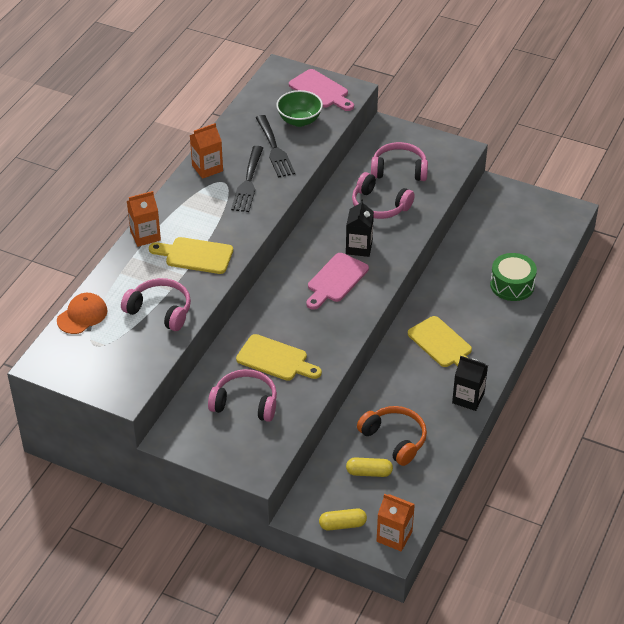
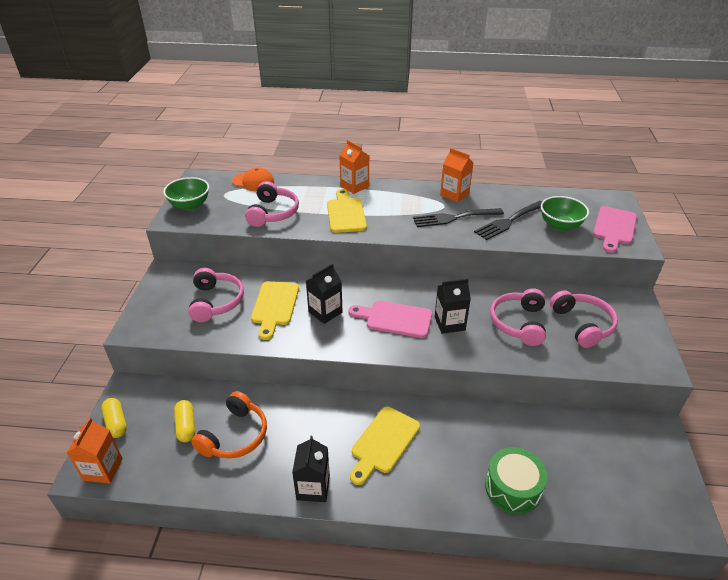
camera: 70 degrees right, 5 degrees down
(102, 377) = (190, 205): none -> green bowl
(303, 325) = (325, 312): none -> black carton

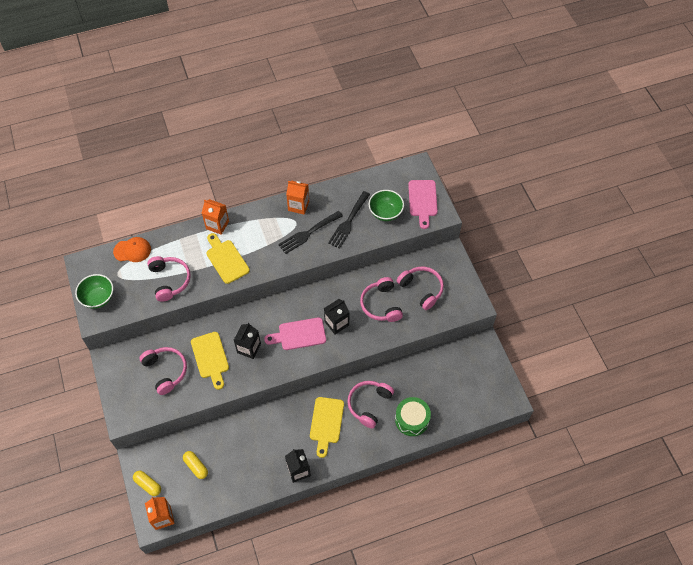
camera: 25 degrees left, 20 degrees up
(235, 435) = (231, 459): orange headphones -> none
(455, 443) = (369, 404): none -> pink headphones

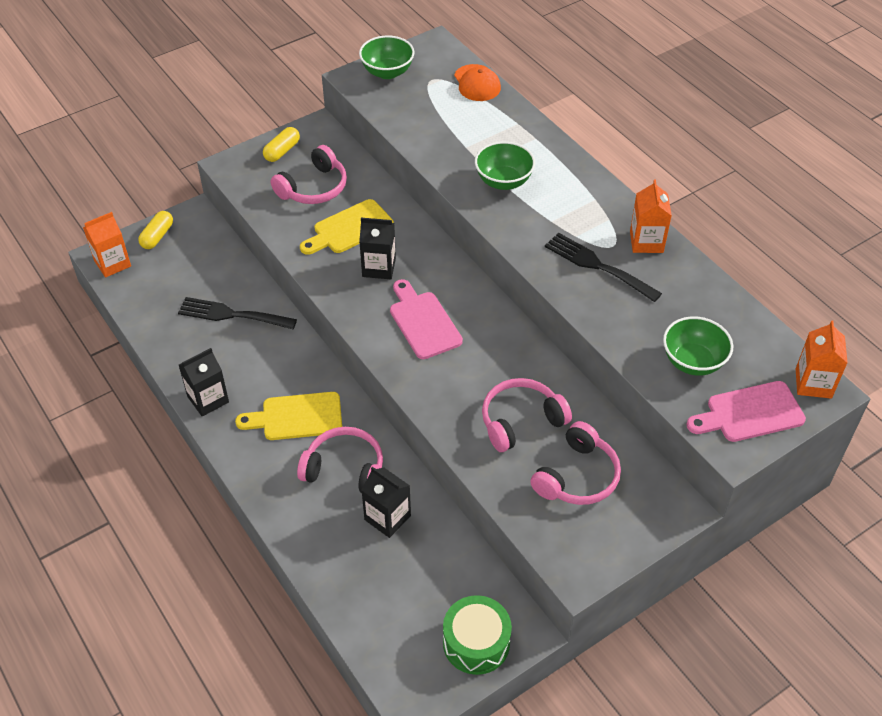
camera: 75 degrees right, 10 degrees down
(170, 280) = (442, 131): pink headphones -> none
(196, 466) = (193, 278): yellow capsule -> yellow capsule (282, 151)
(217, 225) = (561, 157): orange carton -> orange carton (813, 383)
(226, 259) = (503, 181): yellow cutting board -> green bowl
(336, 323) = (461, 366): black carton -> black carton (387, 518)
(348, 222) = (646, 314): black fork -> black fork (232, 315)
(412, 419) = (332, 539): green drum -> green drum (476, 642)

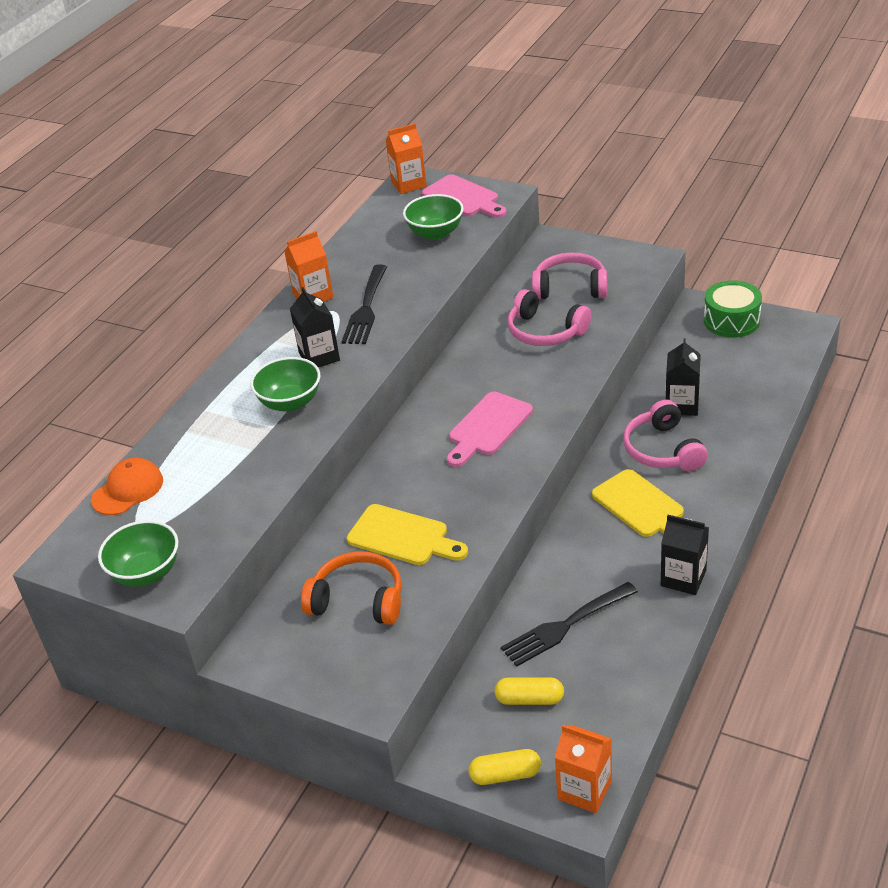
camera: 115 degrees left, 10 degrees down
(232, 315) = (565, 626): black fork -> black fork turned 75 degrees clockwise
(282, 151) = (311, 665): yellow capsule -> yellow capsule (529, 699)
(313, 188) = (358, 600): pink headphones -> orange headphones
(379, 267) = (442, 488): black carton -> black carton (319, 357)

